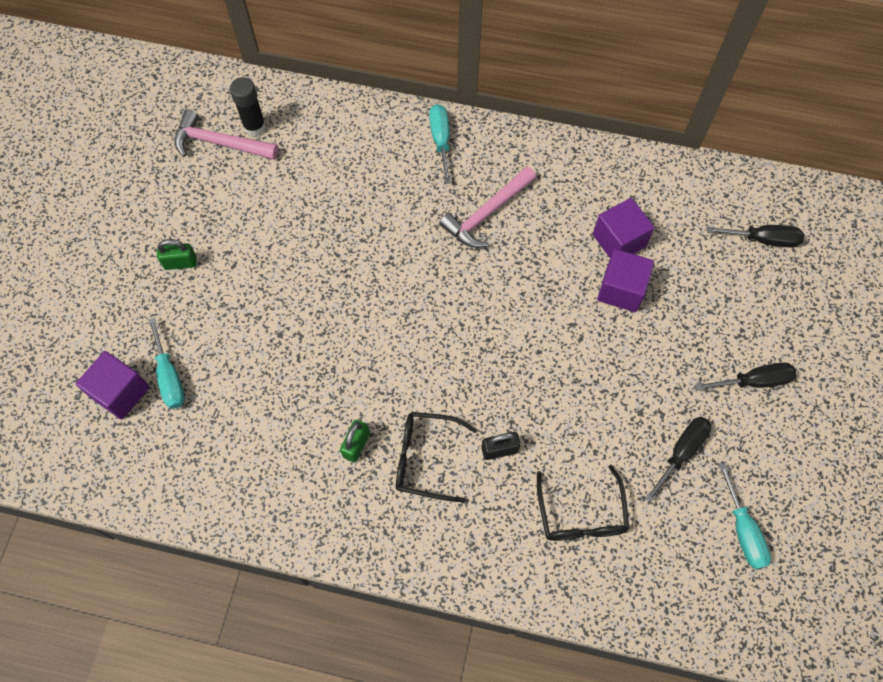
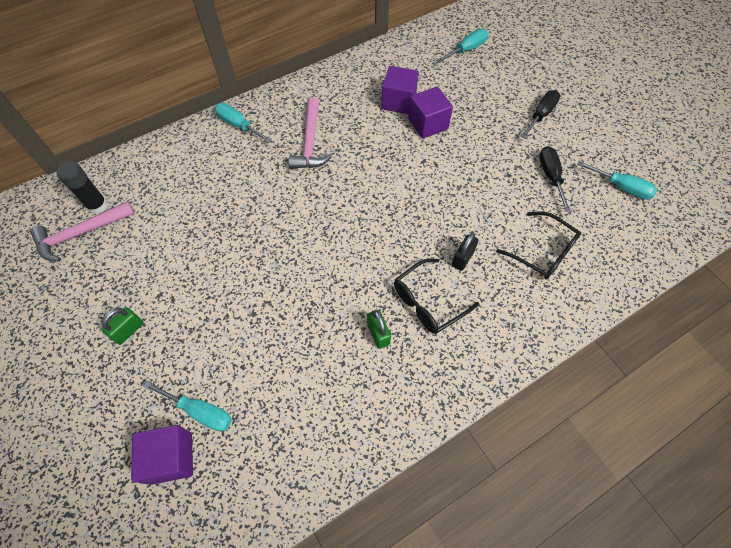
camera: 45 degrees left, 5 degrees down
(763, 239) = (467, 49): black screwdriver -> turquoise screwdriver

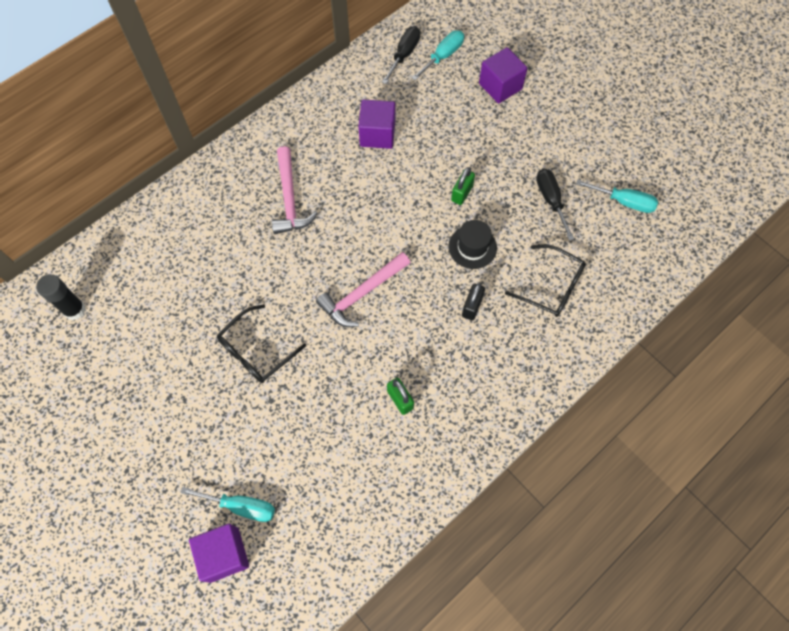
camera: 10 degrees left, 5 degrees up
(81, 234) = (66, 344): pink hammer -> pink hammer (362, 294)
(128, 330) = (147, 439): green padlock -> green padlock (462, 193)
(238, 125) = (205, 190): turquoise screwdriver -> none
(428, 124) = (413, 157): purple cube -> purple cube (500, 86)
(428, 302) = (444, 359): black glasses -> black glasses (256, 351)
(470, 206) = (472, 247): none -> black hat
(541, 115) = (533, 128): black screwdriver -> black screwdriver (404, 54)

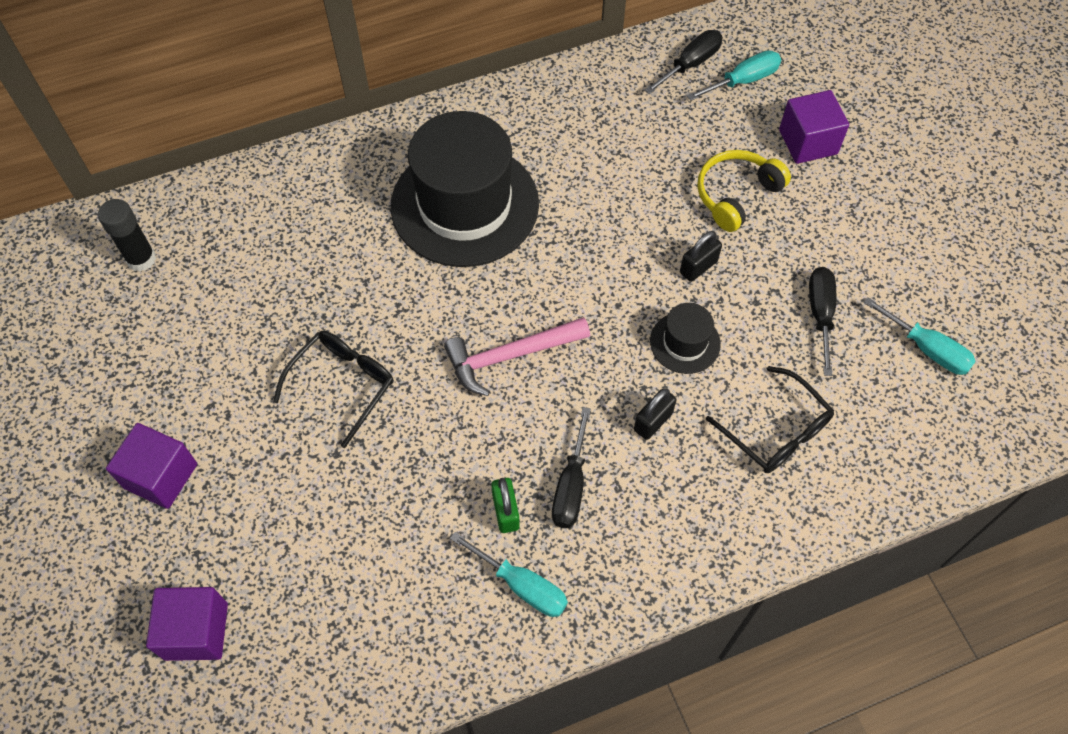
camera: 20 degrees right, 5 degrees down
(241, 506) = (243, 577): turquoise screwdriver -> turquoise screwdriver (522, 586)
(256, 351) = (343, 384): black glasses -> black glasses turned 150 degrees clockwise
(290, 199) = (465, 205): pink hammer -> black hat
(377, 134) = (613, 156): purple cube -> purple cube (161, 476)
(435, 368) = (571, 486): none -> black screwdriver
(462, 193) = (698, 267): green padlock -> black padlock
(468, 136) = (736, 195): none -> yellow headphones

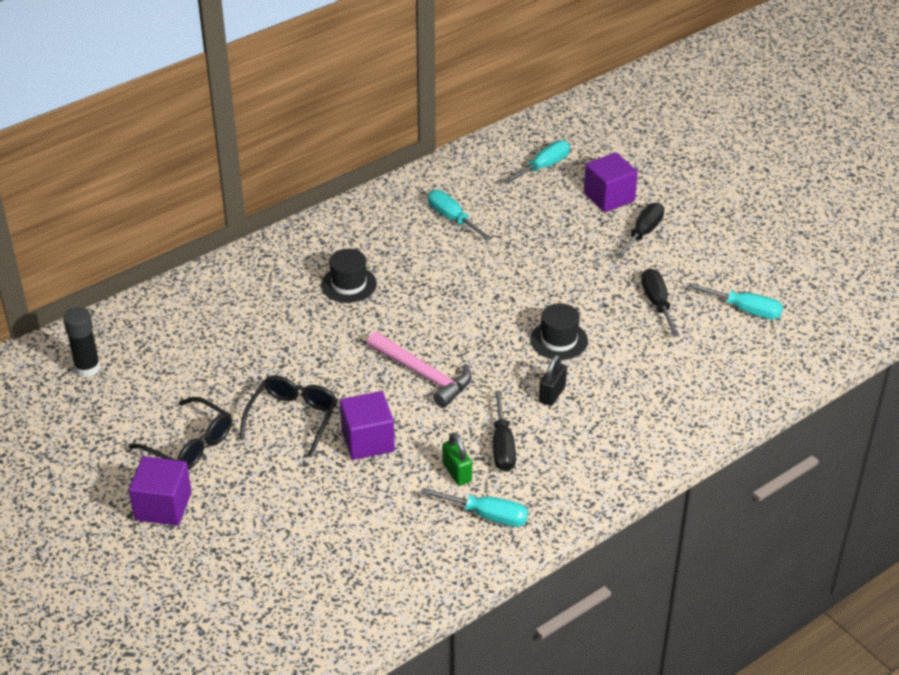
camera: 15 degrees left, 20 degrees down
(196, 631) = (233, 598): purple cube -> purple cube (368, 441)
(465, 205) = (349, 284): black hat -> black hat, size x0.44
(510, 356) = (423, 374): pink hammer -> pink hammer turned 105 degrees counterclockwise
(612, 134) = (452, 218): none -> turquoise screwdriver
(690, 64) = (498, 163): black screwdriver -> black screwdriver (643, 233)
(698, 267) = (552, 291): black padlock -> none
(736, 195) = (565, 240): yellow headphones -> none
(776, 431) = (649, 382): black glasses -> black glasses (190, 444)

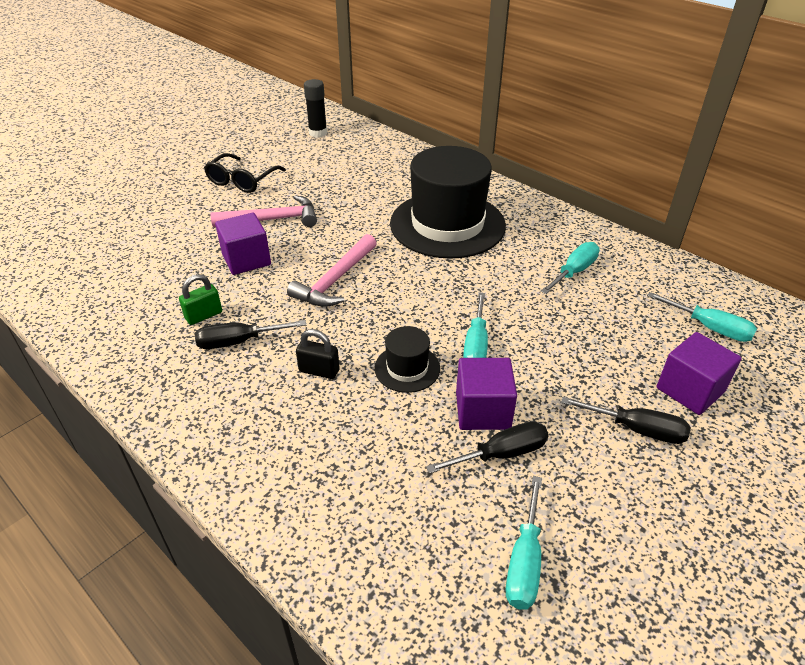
camera: 80 degrees right, 0 degrees up
(163, 506) = (179, 180): purple cube -> purple cube (483, 410)
(293, 418) = (272, 219): black glasses -> pink hammer
(349, 284) = (447, 224): black hat -> black hat, size x2.25
(487, 515) = (144, 341): turquoise screwdriver -> turquoise screwdriver (475, 345)

